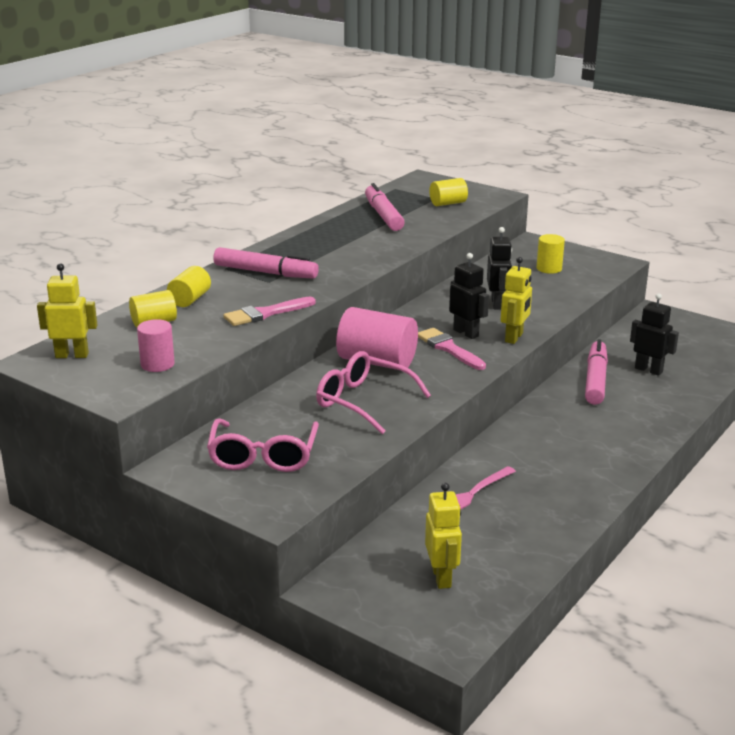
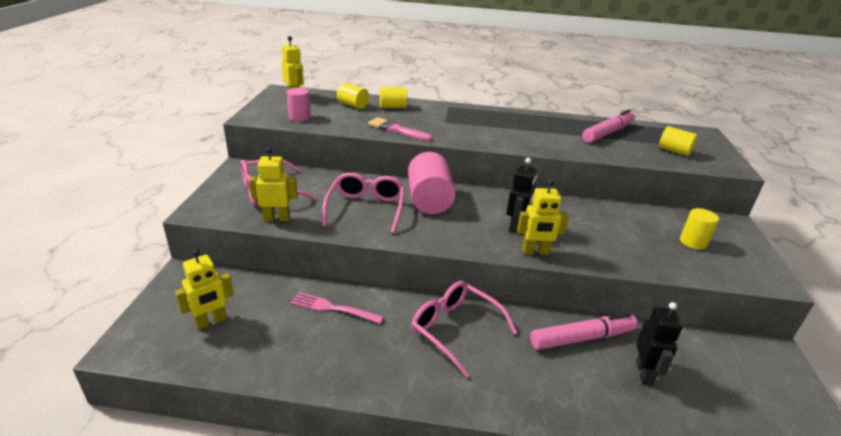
camera: 60 degrees right, 5 degrees up
(265, 272) = (457, 117): pink marker -> none
(338, 461) = (277, 218): none -> yellow robot
(448, 348) = (481, 225): pink brush -> none
(497, 304) = (586, 230): black robot -> none
(547, 435) = (455, 329): none -> pink glasses

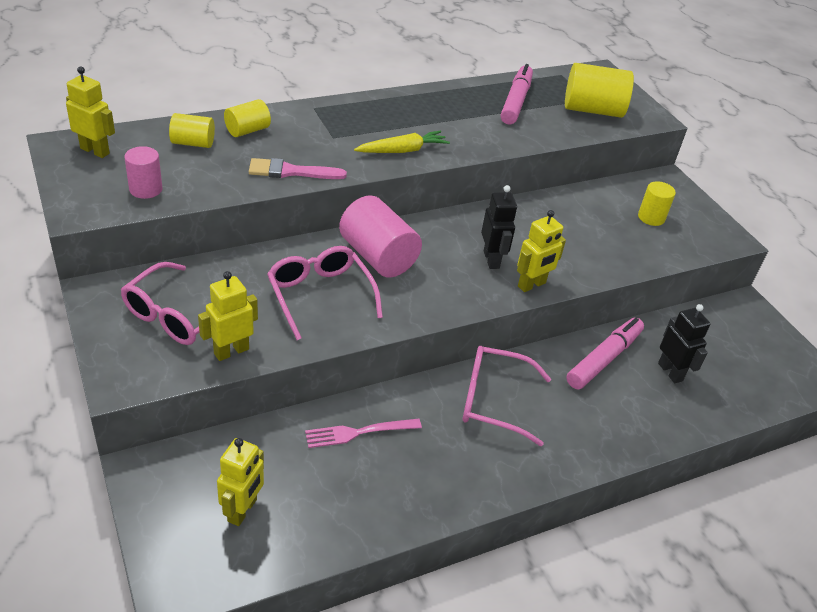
camera: 35 degrees left, 10 degrees up
(487, 137) = (402, 150): none -> yellow carrot
(674, 151) = (592, 110): yellow cylinder -> yellow cylinder, size x1.75

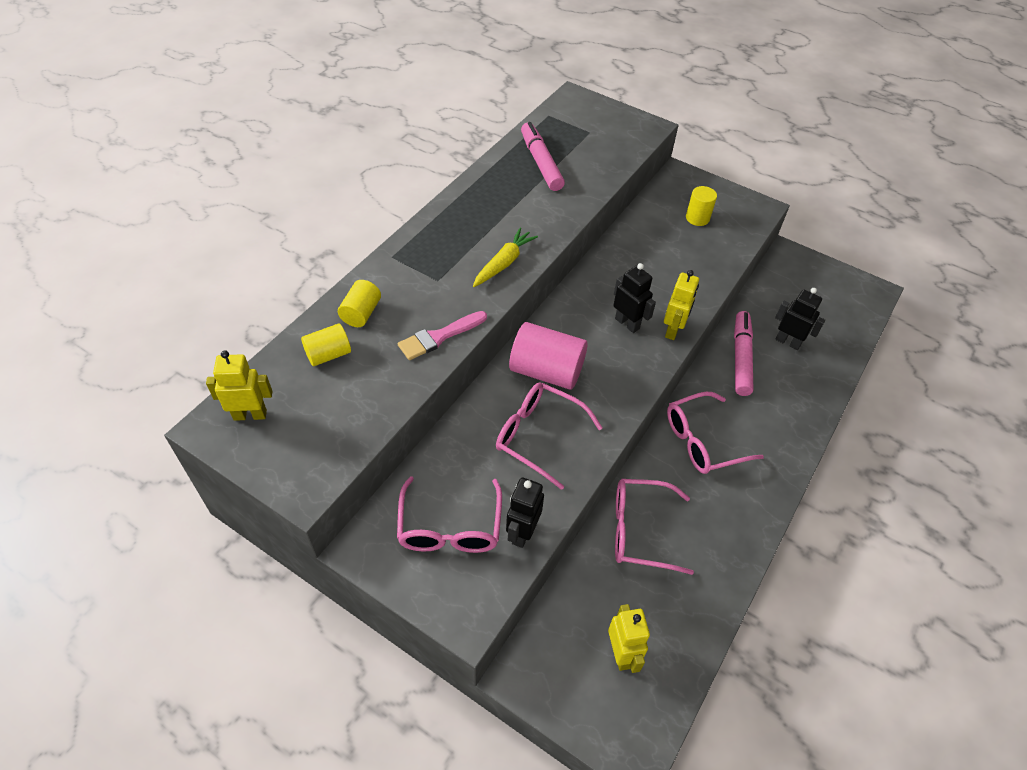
camera: 30 degrees left, 10 degrees up
(146, 189) = (338, 429): pink cylinder -> none
(231, 351) = (522, 532): yellow robot -> black robot
(359, 432) = (640, 530): pink fork -> pink glasses
(592, 110) = (602, 141): yellow cylinder -> none

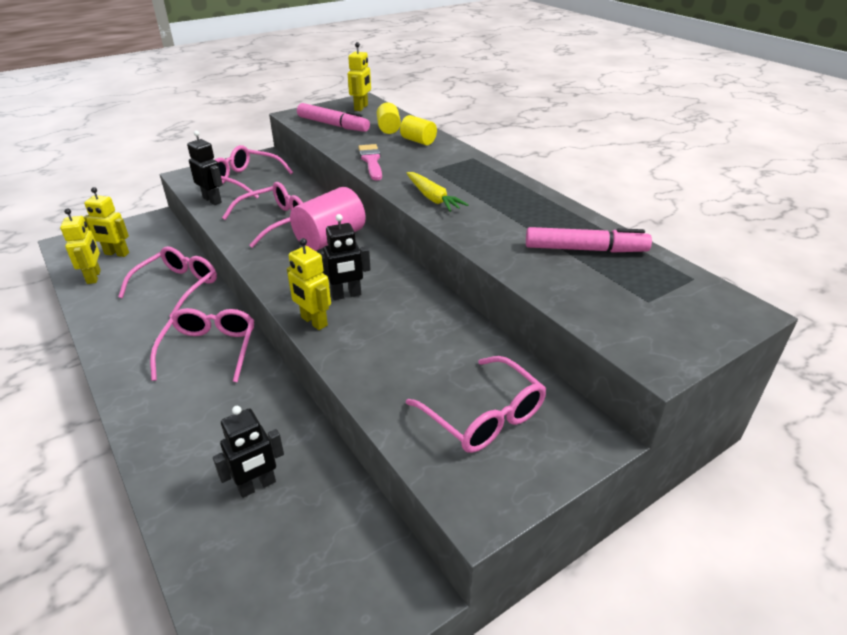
camera: 115 degrees right, 15 degrees down
(675, 638) = (94, 277): none -> yellow robot
(697, 218) = (484, 416): yellow cylinder -> pink glasses
(741, 358) = (272, 424): pink marker -> pink marker (333, 125)

